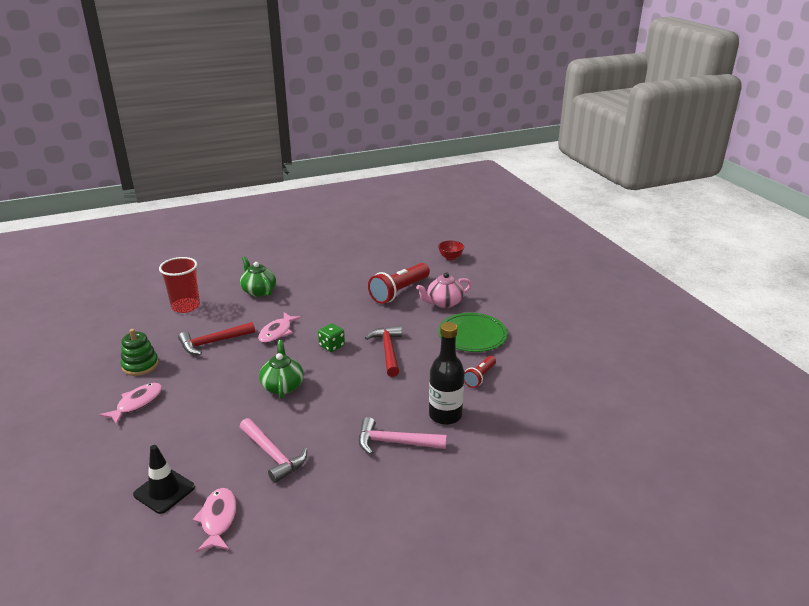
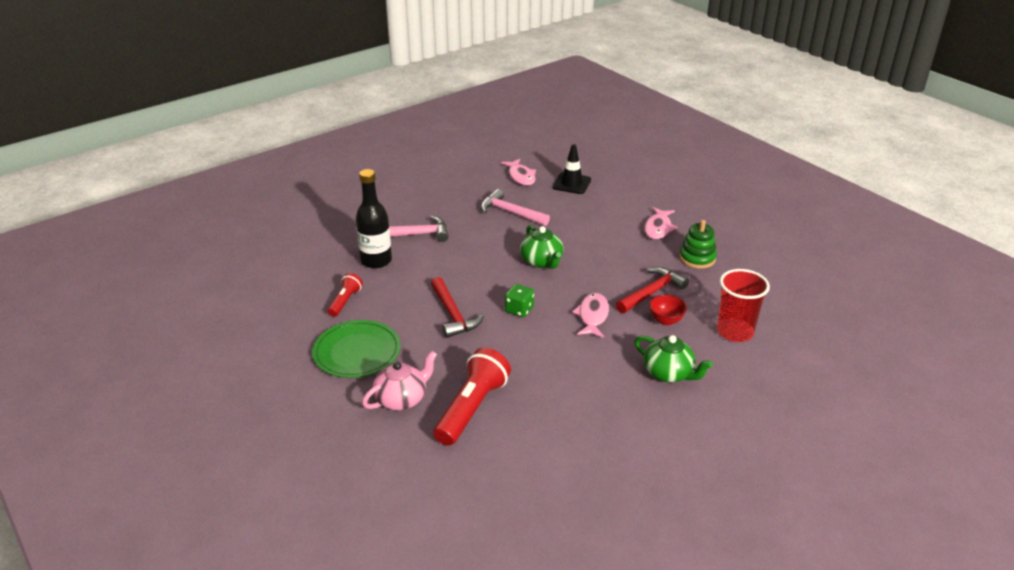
camera: 165 degrees right, 5 degrees up
(450, 258) = (409, 509): red bowl -> red bowl (666, 320)

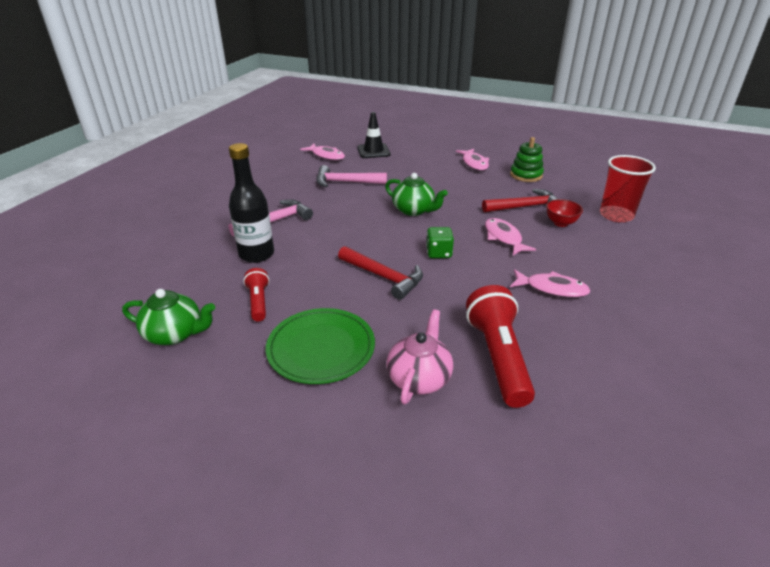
camera: 30 degrees left, 0 degrees up
(579, 375) = (552, 289): none -> pink fish
(652, 292) = (525, 207): red hammer -> red hammer turned 60 degrees clockwise
(669, 373) = (614, 261): green teapot -> green teapot (175, 334)

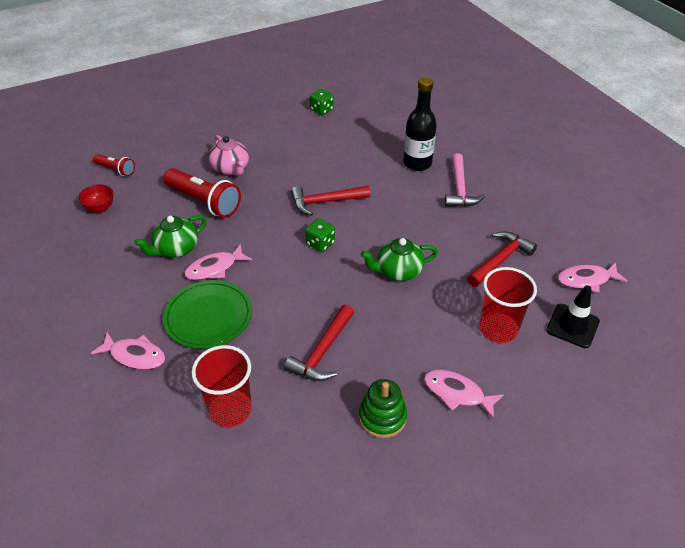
camera: 130 degrees right, 10 degrees up
(175, 334) = (364, 113): green teapot -> green teapot (176, 249)
(194, 378) = (321, 110): none -> green dice
(258, 302) = (360, 146): red flashlight -> red flashlight (116, 170)
(321, 348) = (293, 150): green plate -> green plate (208, 316)
(346, 182) = (500, 260): pink hammer -> red hammer
(410, 167) = (498, 329): none -> red cup
(504, 238) = (295, 294): pink fish -> pink fish (135, 355)
(560, 223) = (270, 351): red bowl -> red bowl (100, 208)

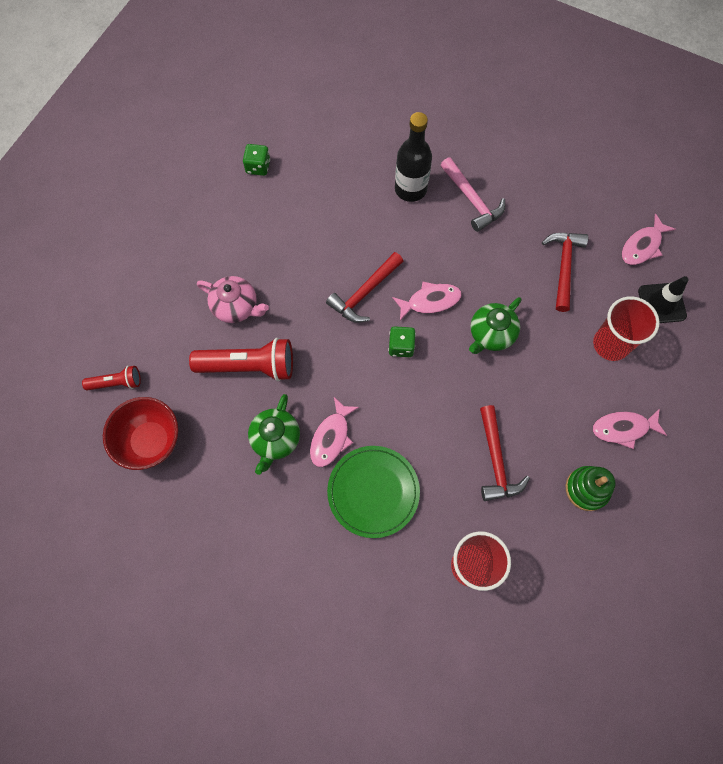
camera: 35 degrees left, 25 degrees up
(100, 208) = (151, 441): red bowl -> red bowl, size x1.78
(135, 355) = (347, 573): pink fish -> pink fish (430, 301)

